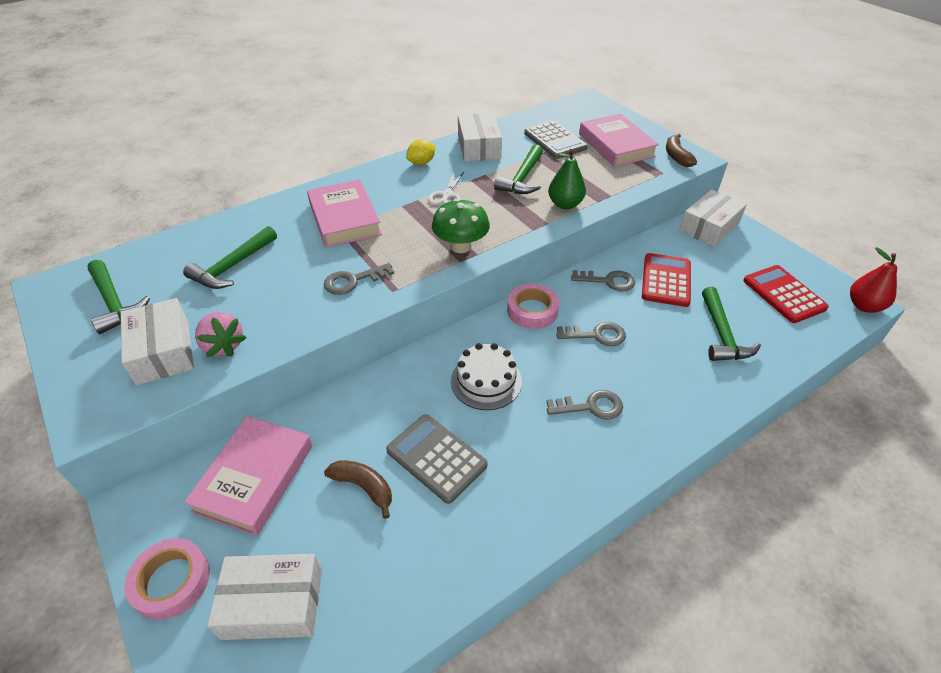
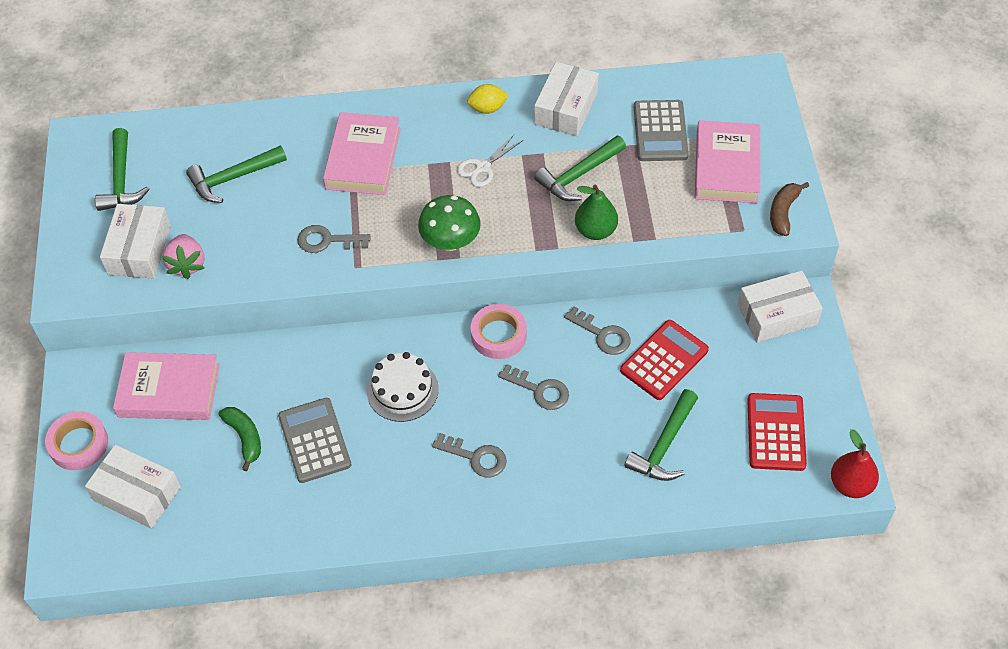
camera: 30 degrees right, 10 degrees up
(254, 478) = (169, 390): pink book -> pink book turned 45 degrees clockwise
(363, 487) = (244, 438): brown banana -> green banana

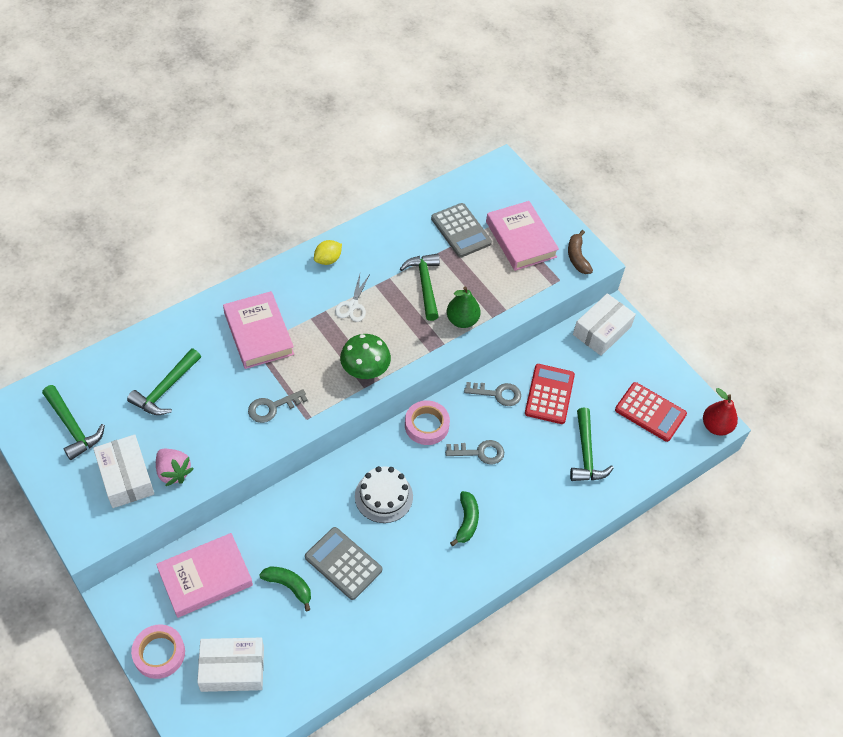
camera: 35 degrees left, 0 degrees up
(475, 457) = (466, 521): grey key -> green banana
(566, 108) = (384, 238): white box -> none
(578, 175) = (425, 284): green hammer -> green hammer turned 150 degrees clockwise
(776, 432) = (650, 412): red calculator -> red calculator turned 150 degrees clockwise

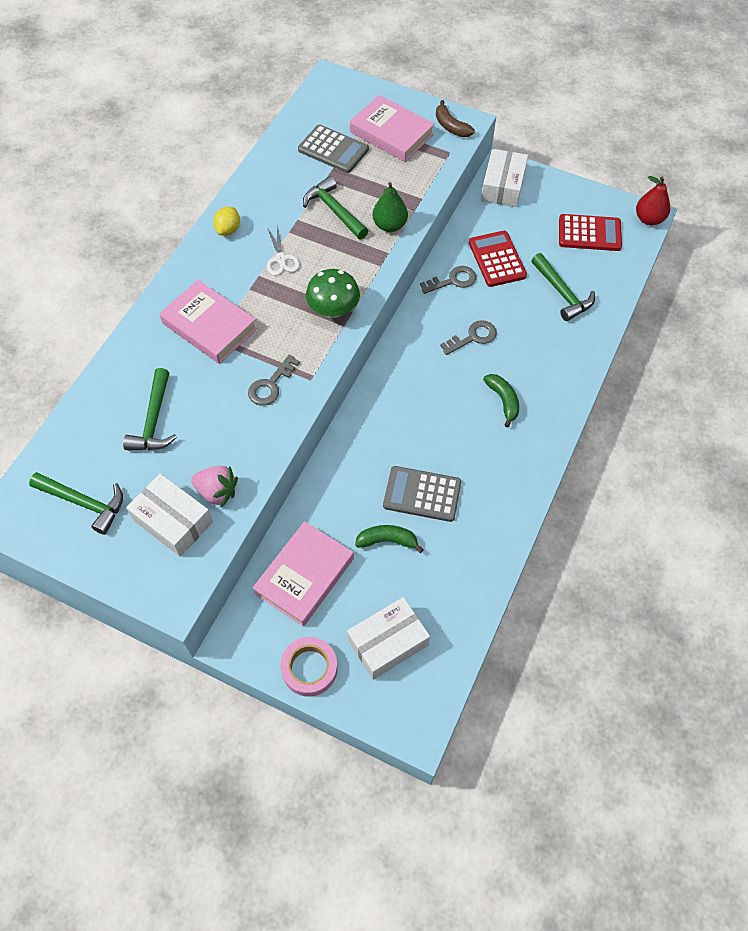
camera: 25 degrees left, 5 degrees up
(383, 496) = (416, 417): white cake -> none
(426, 425) = (410, 337): pink tape -> none

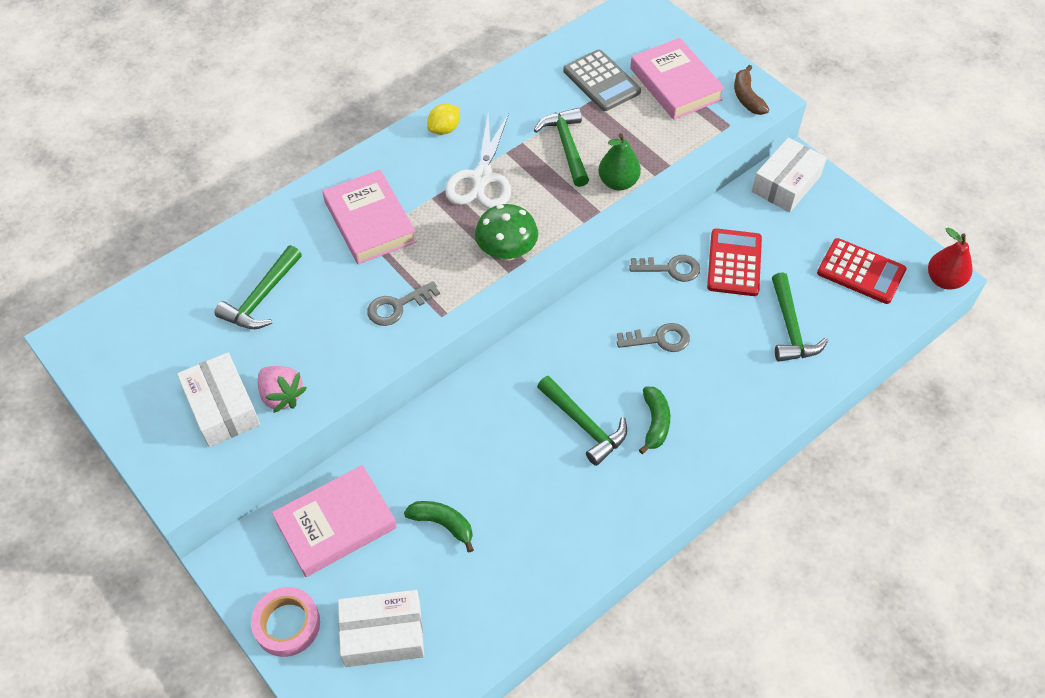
camera: 25 degrees right, 5 degrees down
(84, 503) = (150, 354): green hammer -> green hammer (584, 425)
(281, 259) = (481, 179): white scissors -> white scissors, size x1.71
(422, 494) = (508, 489): grey calculator -> none

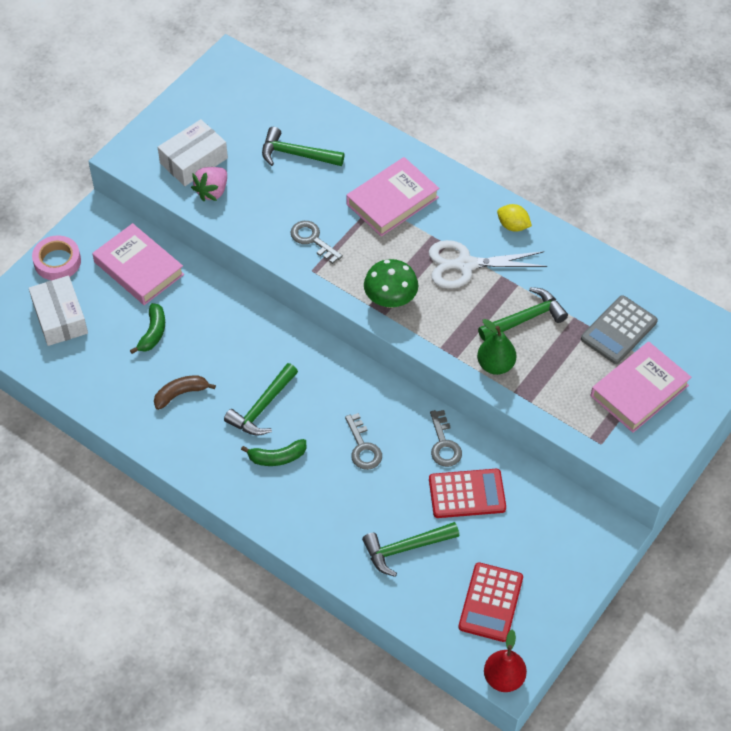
camera: 75 degrees right, 0 degrees up
(747, 97) = (644, 453): brown banana -> brown banana (180, 394)
(786, 184) = (581, 526): white box -> none

